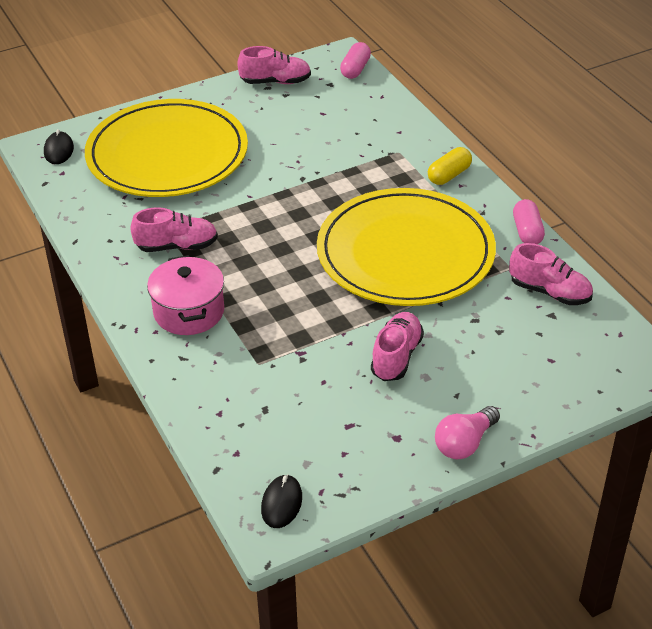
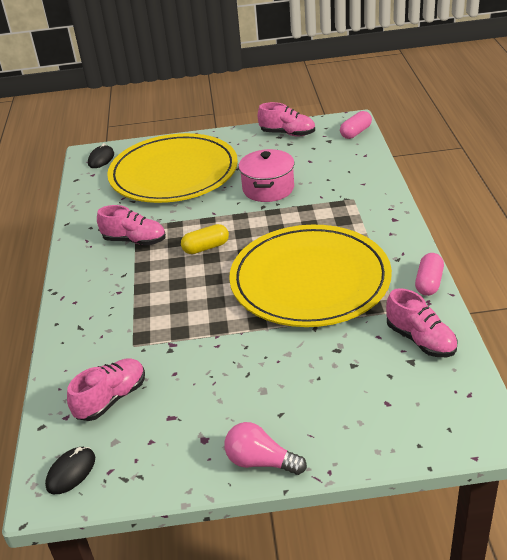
camera: 25 degrees right, 5 degrees down
(189, 312) = (109, 292): pink pot -> pink pot (268, 188)
(396, 357) = (248, 366): pink shoe -> pink shoe (111, 399)
(449, 175) = (385, 224): yellow capsule -> yellow capsule (206, 247)
(465, 443) = (261, 461): pink light bulb -> pink light bulb turned 45 degrees clockwise

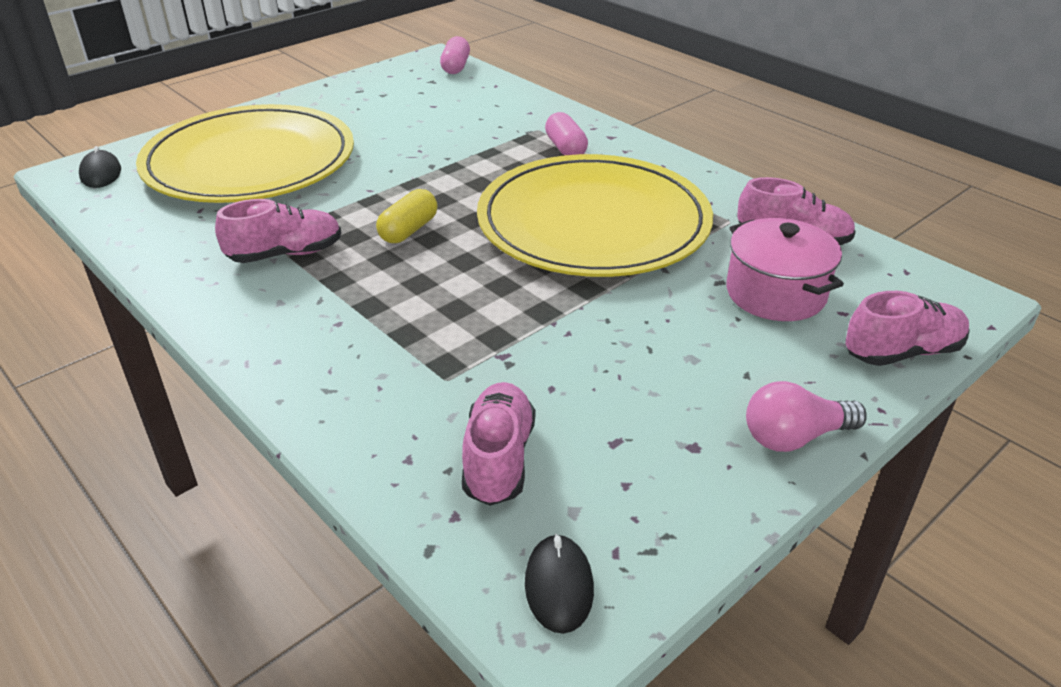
camera: 40 degrees left, 0 degrees up
(268, 188) = (414, 145): pink pot -> pink pot (775, 293)
(287, 133) = (367, 85): pink shoe -> pink shoe (902, 352)
(429, 283) = (728, 184): pink capsule -> pink capsule (566, 148)

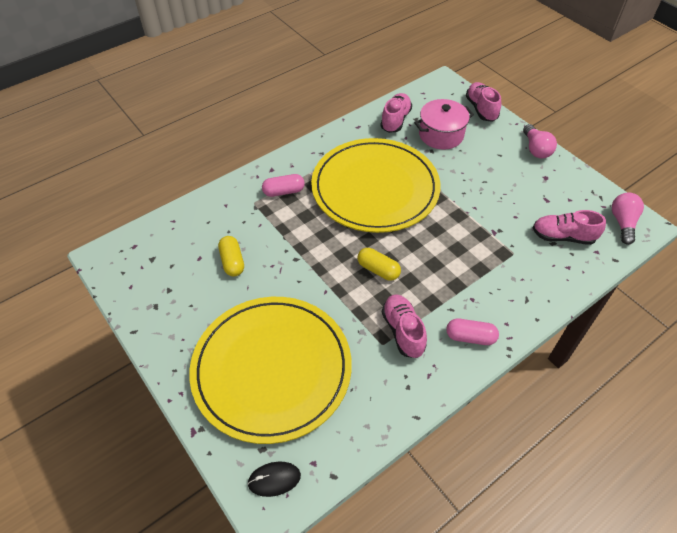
camera: 85 degrees left, 15 degrees up
(426, 125) = (232, 262): none -> yellow capsule
(456, 67) = (128, 243): pink capsule -> pink capsule (470, 337)
(559, 586) = (622, 223): black mouse -> pink light bulb

